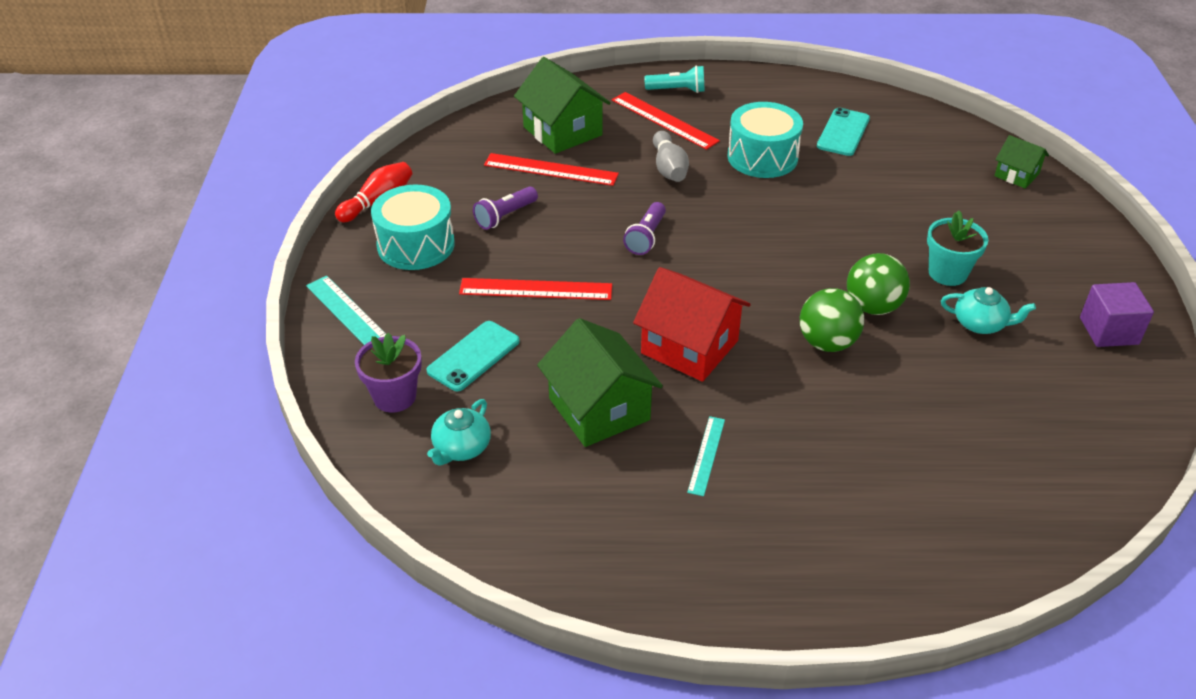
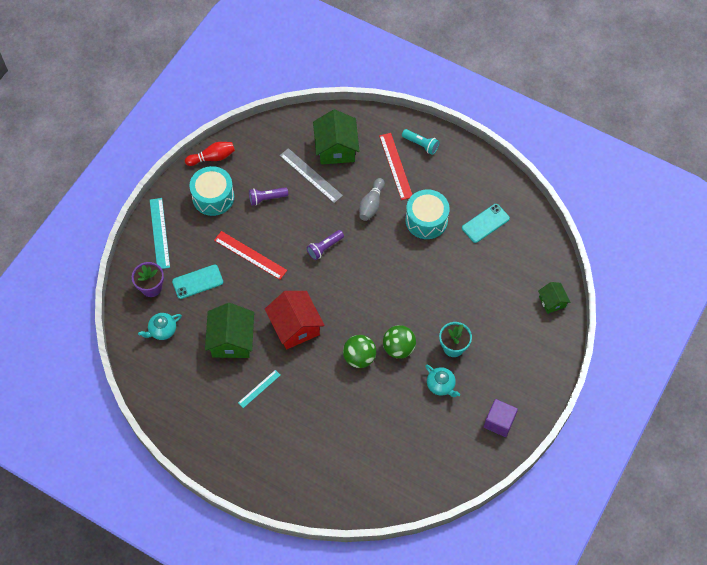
camera: 30 degrees right, 20 degrees up
(551, 169) = (310, 175): red ruler -> grey ruler

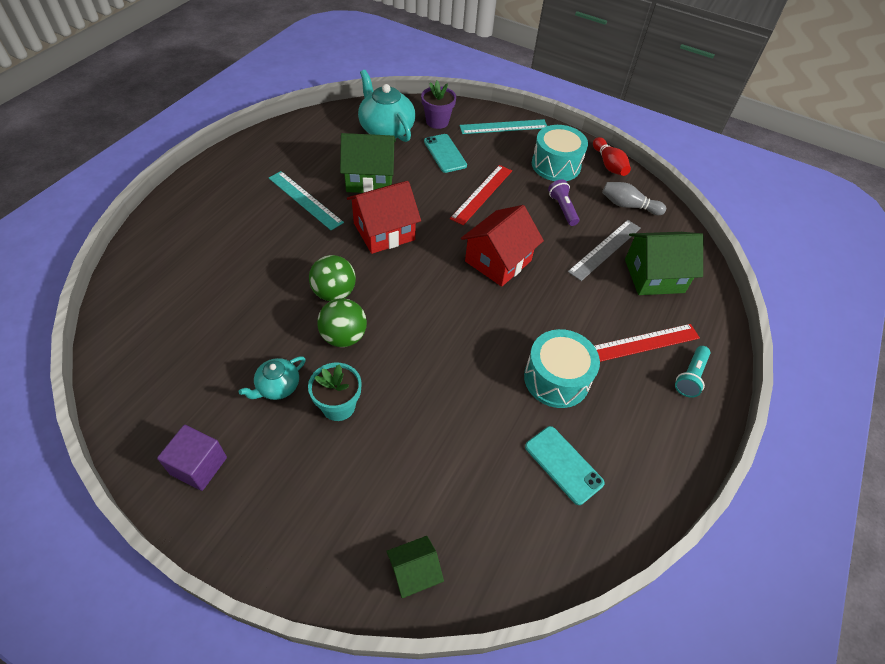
camera: 85 degrees right, 10 degrees down
(162, 330) = (386, 129): turquoise teapot -> turquoise teapot, size x1.83
(259, 389) = (305, 200): turquoise ruler -> turquoise ruler, size x1.68
(324, 248) = (498, 261): purple flashlight -> red house
(371, 204) = (572, 312): grey bowling pin -> grey bowling pin (628, 206)

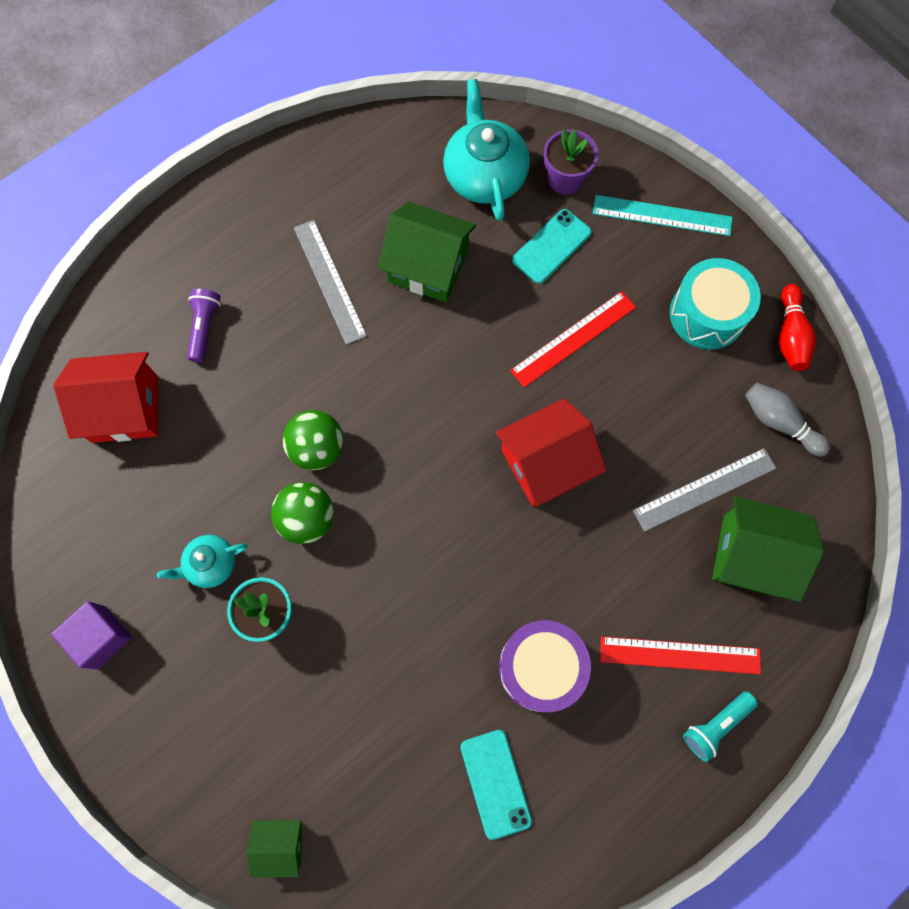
camera: 25 degrees right, 20 degrees up
(305, 200) = (329, 281): turquoise ruler -> grey ruler
(384, 231) = (414, 367): red house -> red house (125, 409)
(445, 153) = (551, 246): turquoise phone -> turquoise phone turned 45 degrees clockwise
(556, 379) = (540, 667): turquoise drum -> purple drum
(562, 208) = (678, 399): purple flashlight -> purple flashlight (205, 328)

